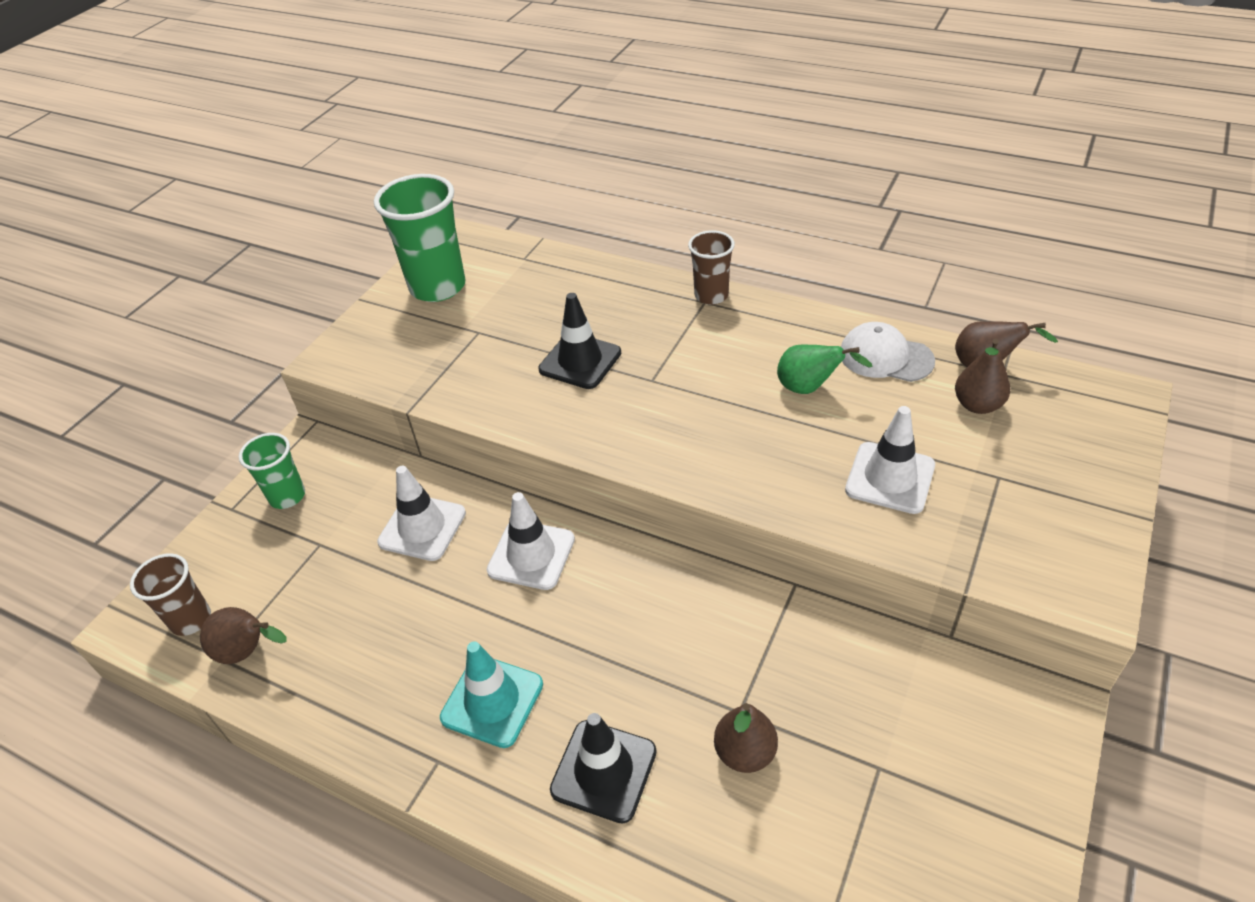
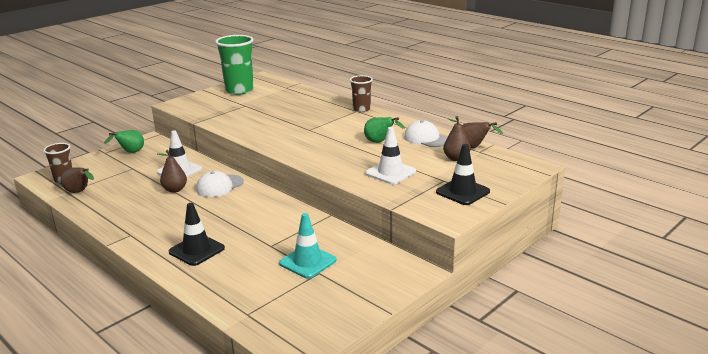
camera: 15 degrees right, 20 degrees down
(287, 496) = (130, 153): green cup -> green pear
(492, 701) = (167, 223): turquoise traffic cone -> turquoise traffic cone (307, 262)
(531, 555) = (219, 186): white traffic cone -> white cap
(580, 361) = (282, 120): black traffic cone -> black traffic cone (462, 192)
(745, 752) = (262, 257): brown pear -> brown pear (175, 190)

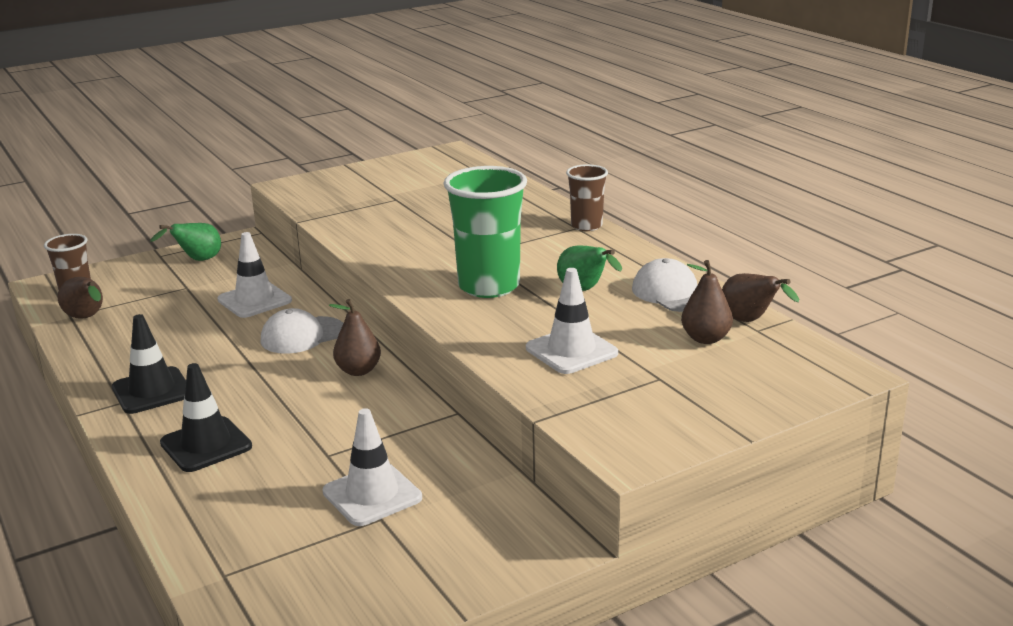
camera: 15 degrees right, 0 degrees up
(175, 190) = (230, 333): brown pear -> brown pear (358, 371)
(239, 90) = (401, 171): green cup -> green cup (489, 286)
(307, 262) = (372, 495): turquoise traffic cone -> white traffic cone
(462, 192) = (682, 405): black traffic cone -> black traffic cone (152, 391)

